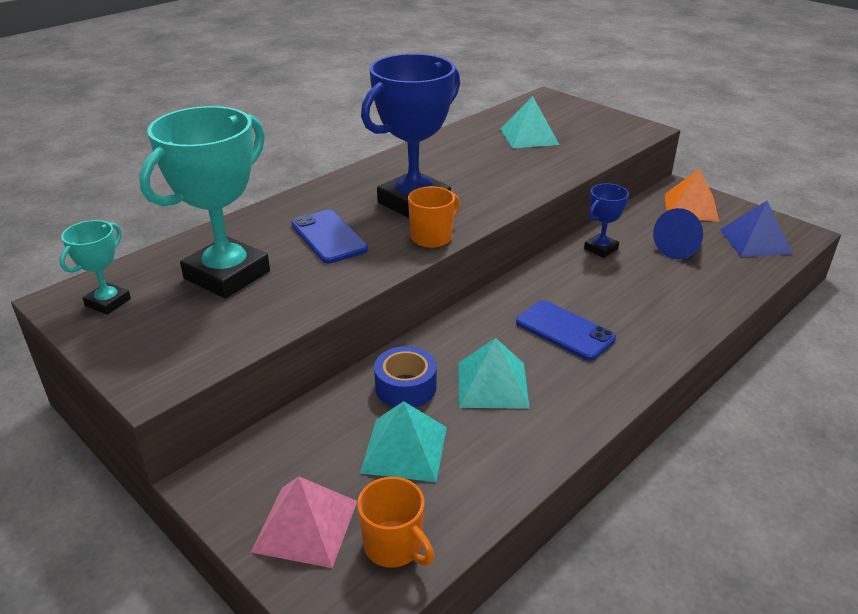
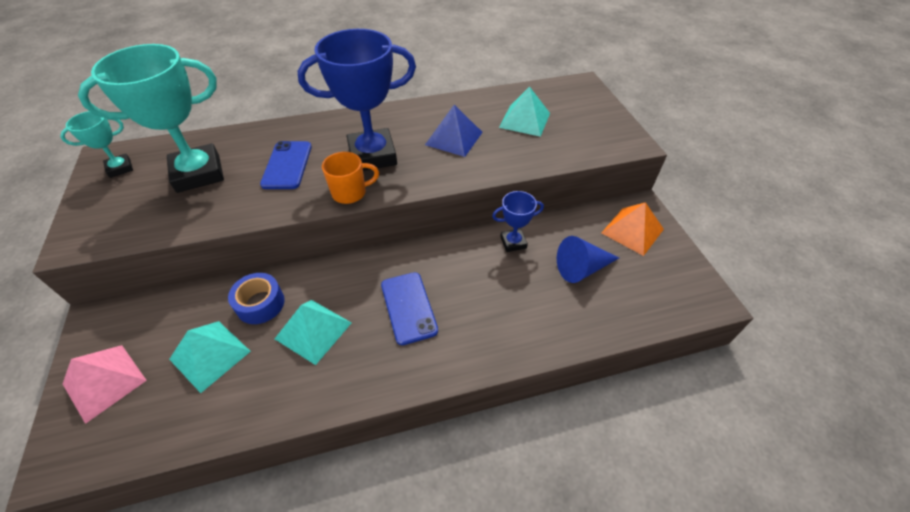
camera: 30 degrees right, 15 degrees up
(394, 546) = (129, 429): orange mug -> none
(755, 241) = (655, 290): blue pyramid -> blue pyramid (454, 138)

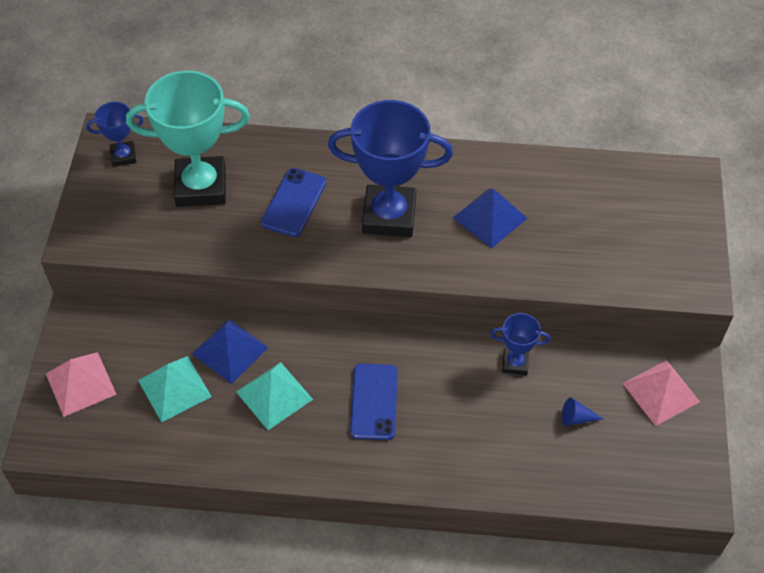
camera: 20 degrees right, 5 degrees up
(120, 168) = (123, 156): turquoise trophy -> blue trophy
(260, 304) = (230, 350): blue tape -> blue pyramid
(350, 193) = (350, 260): orange mug -> none
(524, 120) = (586, 214): turquoise pyramid -> none
(582, 268) = (576, 418): blue cone -> blue cone, size x0.55
(632, 231) = (661, 392): orange pyramid -> pink pyramid

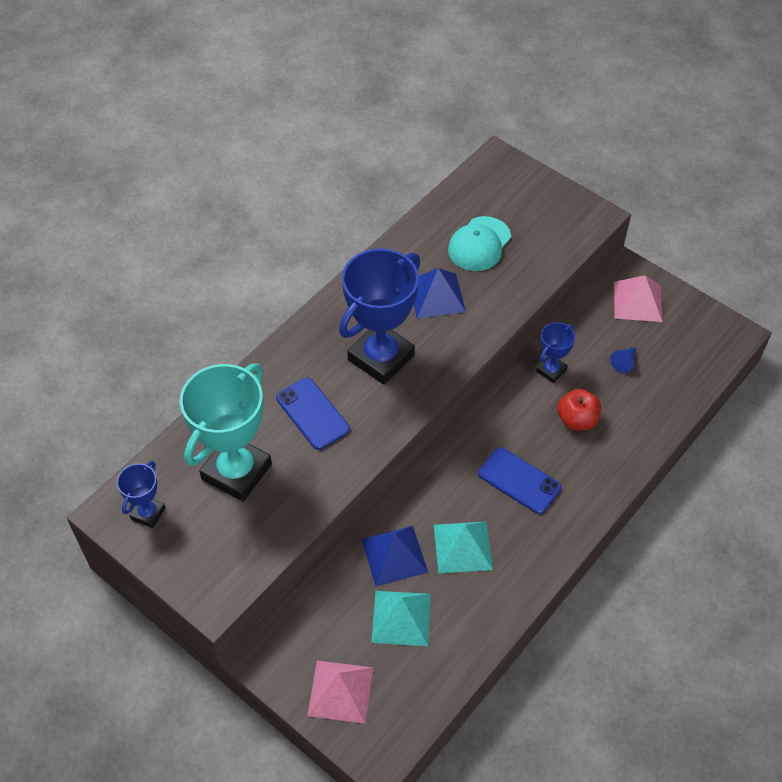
camera: 55 degrees left, 0 degrees up
(476, 413) = (577, 420): none -> red apple
(577, 217) = (479, 244): none -> turquoise cap

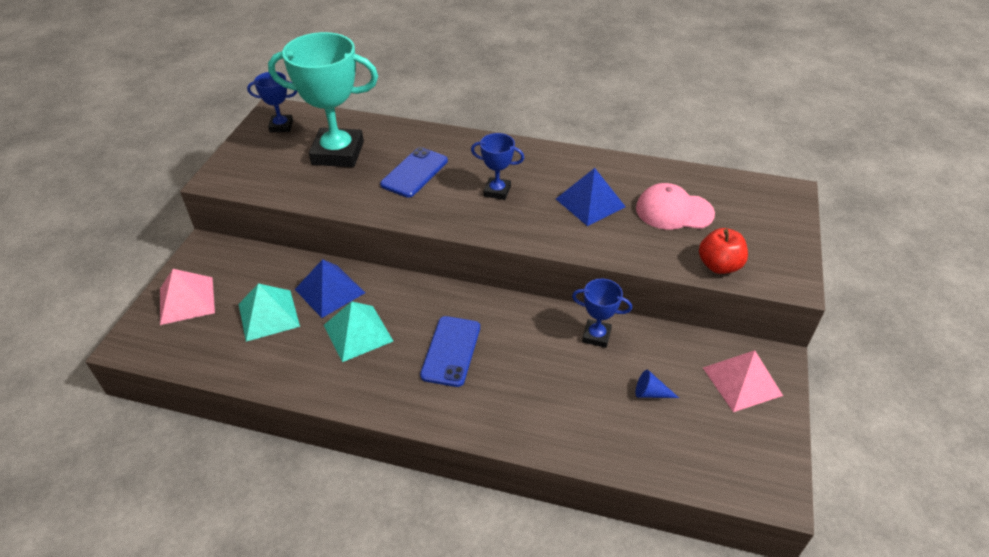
camera: 65 degrees right, 10 degrees down
(381, 357) = (497, 191): blue trophy -> blue trophy, size x0.49
(479, 244) = (674, 211): turquoise cap -> pink cap
(577, 420) = (549, 374): red apple -> red apple (719, 265)

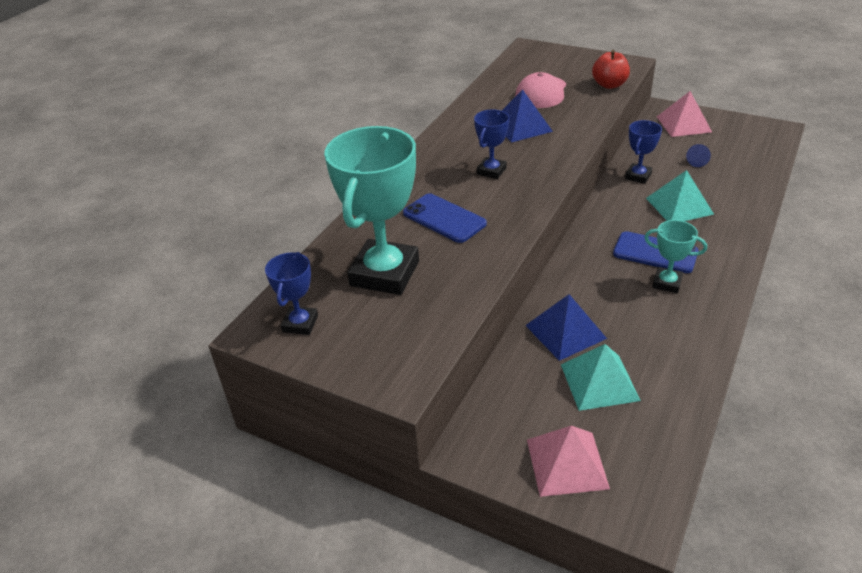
camera: 75 degrees left, 5 degrees down
(358, 333) = (630, 311): turquoise pyramid -> turquoise pyramid (679, 206)
(402, 360) = (667, 283): none -> turquoise trophy

